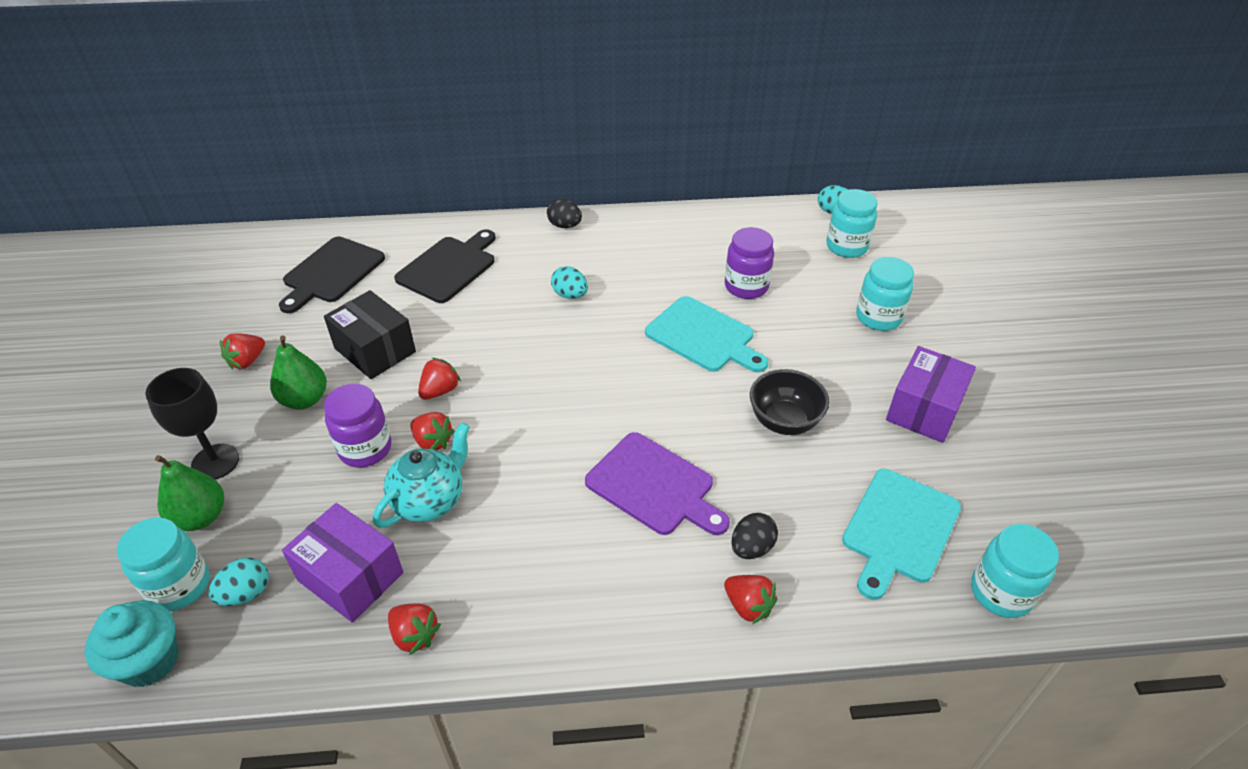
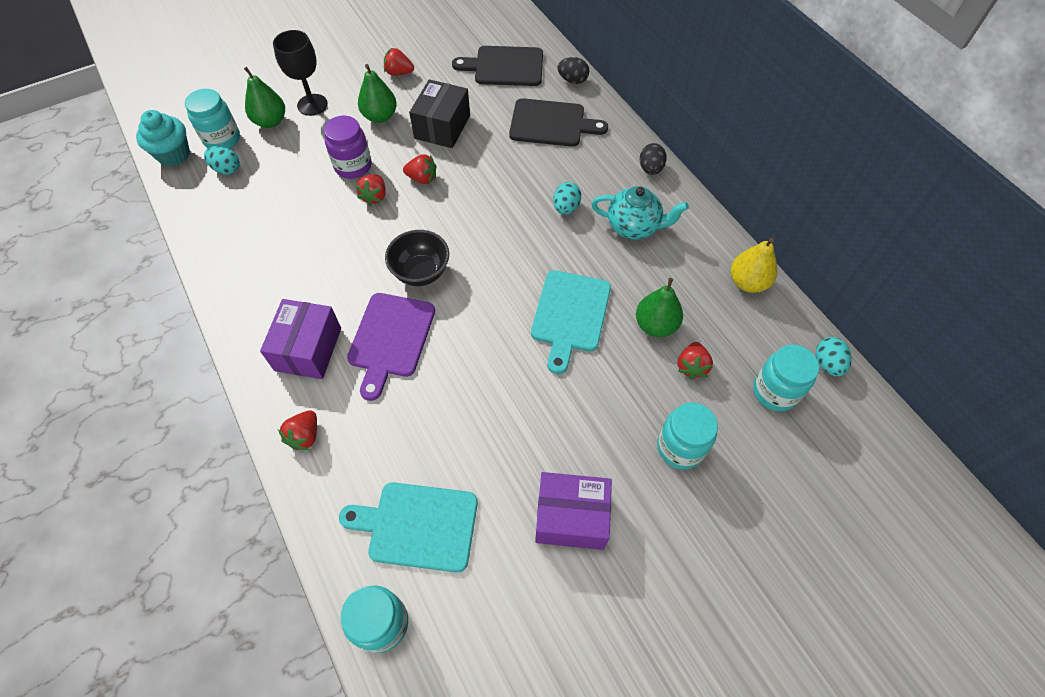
camera: 65 degrees right, 15 degrees up
(350, 576) = (254, 209): purple box -> purple box (308, 349)
(414, 635) = (223, 259): red strawberry -> red strawberry (691, 366)
(430, 500) = (325, 218): turquoise teapot -> turquoise teapot (634, 227)
(731, 219) = (747, 282): none -> yellow pear
(746, 286) = (655, 325): purple jar -> green pear
(751, 548) = (358, 422): black egg -> black egg (572, 80)
(784, 421) = (499, 406): black bowl -> black bowl (421, 272)

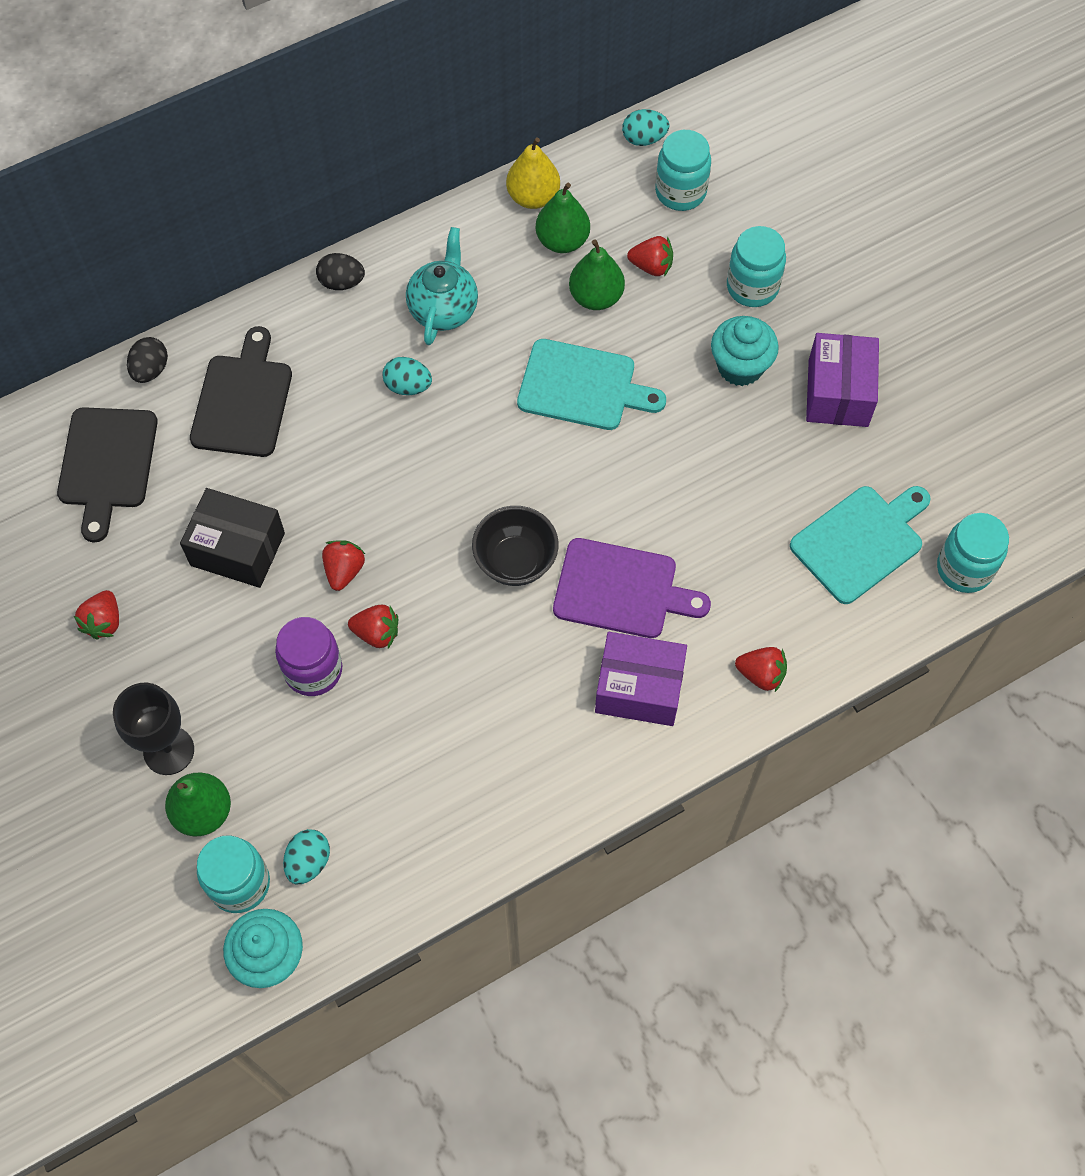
camera: 90 degrees left, 5 degrees up
(380, 116) = (206, 642): green pear -> green pear (562, 241)
(418, 526) = (860, 541): turquoise cutting board -> turquoise cutting board turned 135 degrees counterclockwise
(595, 433) = (740, 366): none -> turquoise cupcake

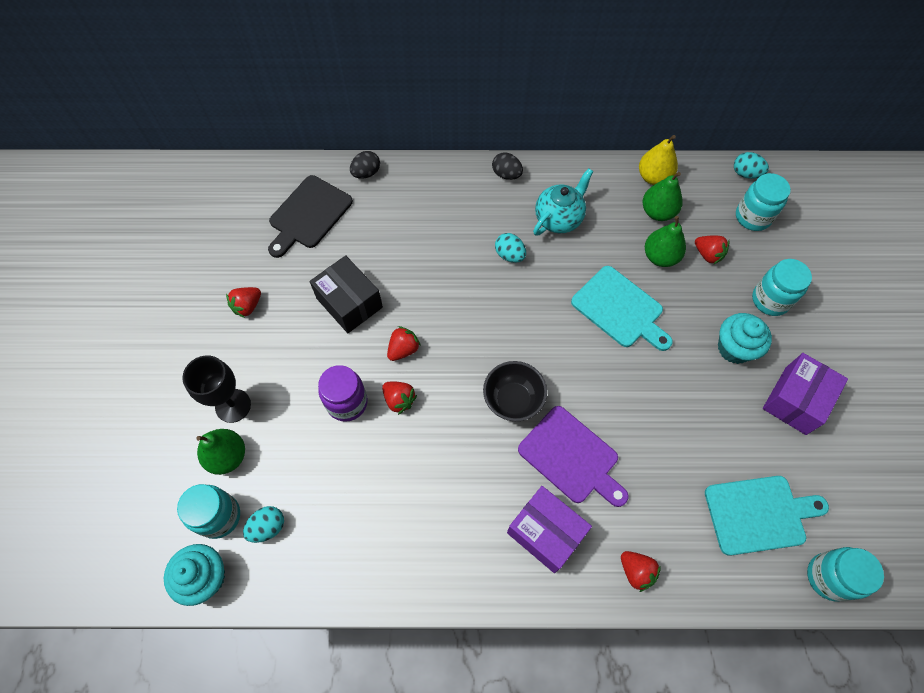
camera: 30 degrees right, 0 degrees up
(243, 401) = (407, 216): black cutting board -> none

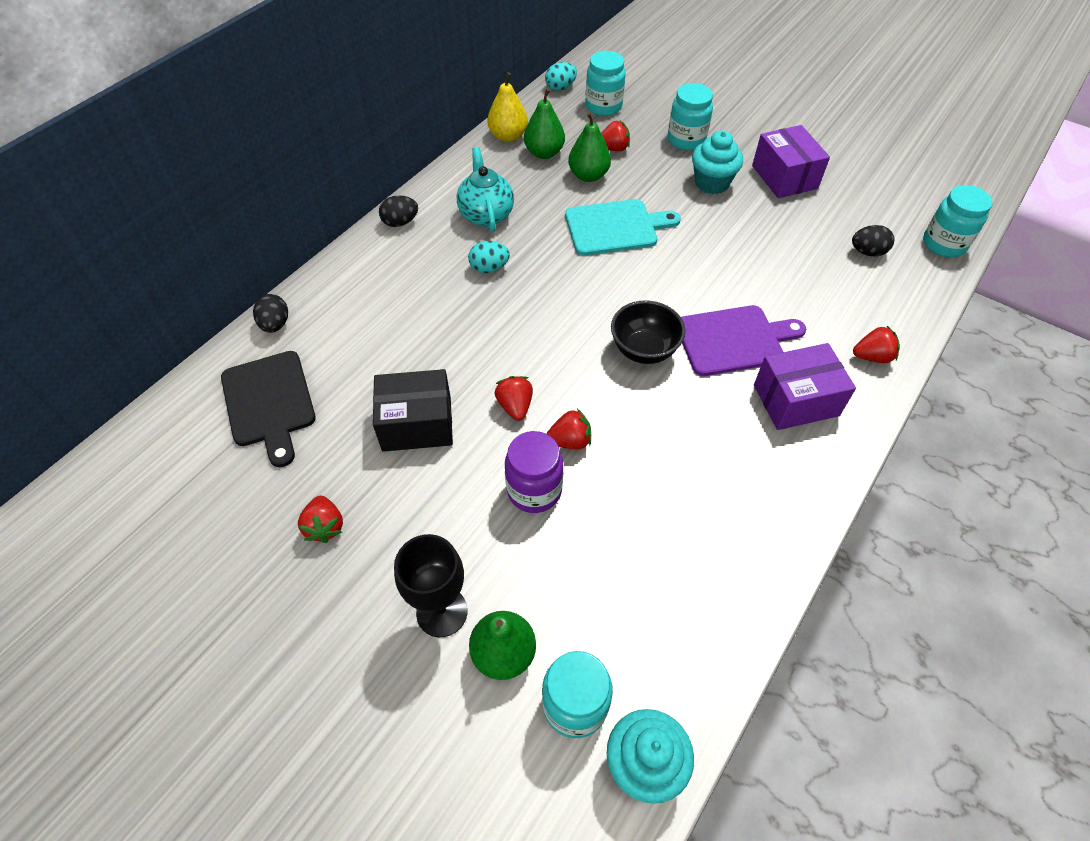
camera: 55 degrees left, 10 degrees down
(268, 527) = (626, 654): turquoise egg -> none
(759, 514) = (867, 252): turquoise cutting board -> black egg

